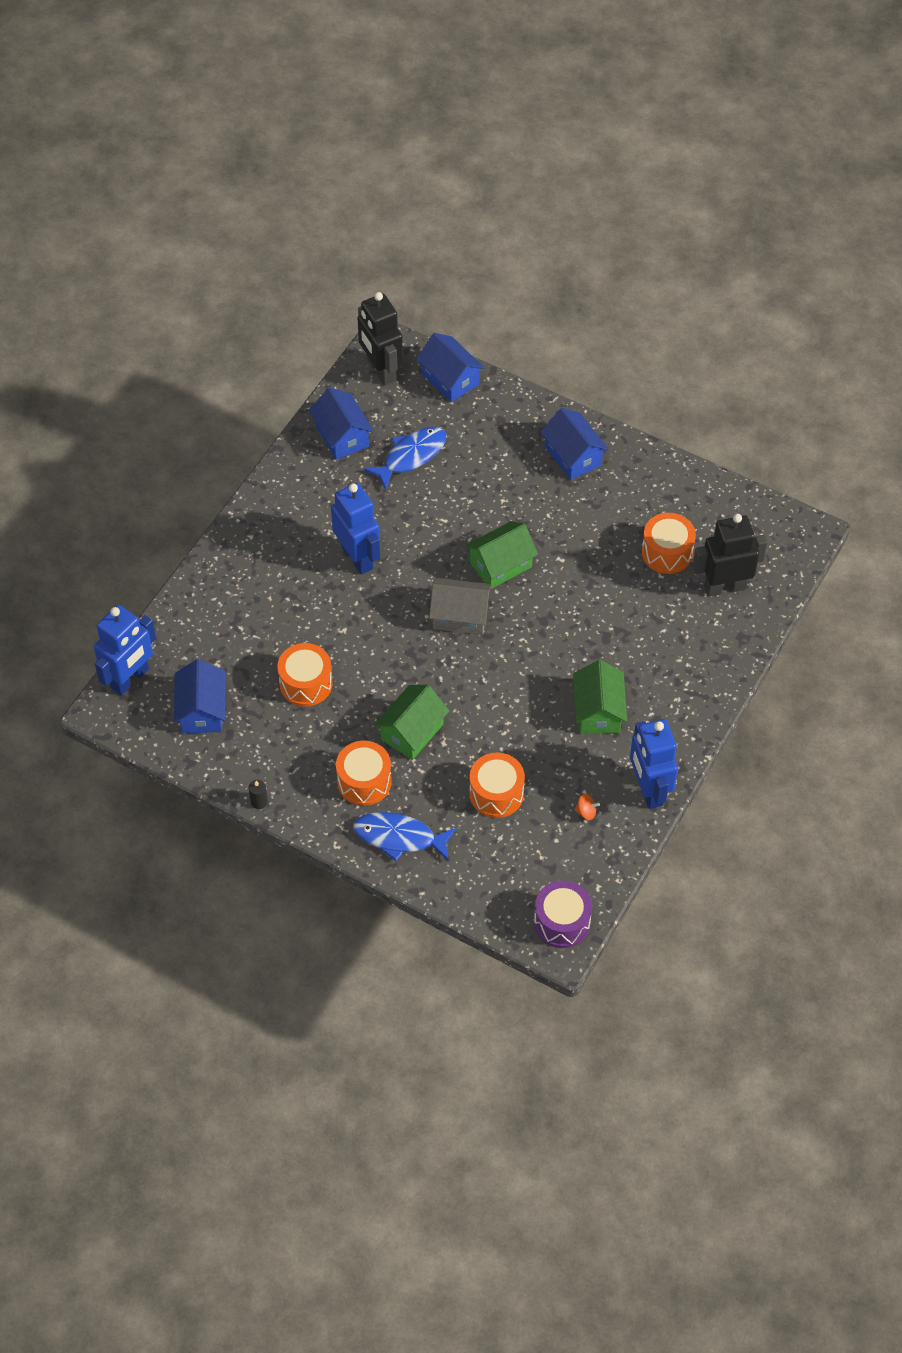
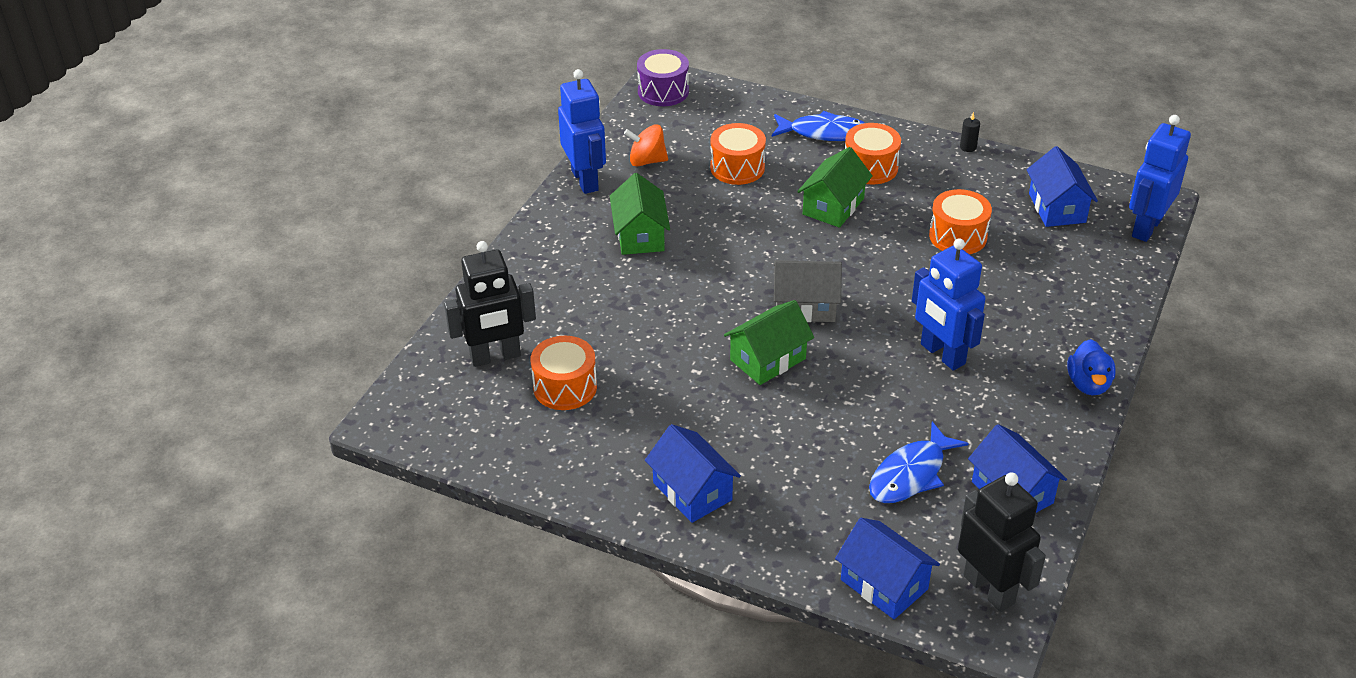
camera: 175 degrees right, 15 degrees down
(251, 520) = (1088, 384): none -> blue duck
(586, 812) = (647, 161): orange spinning top -> orange spinning top, size x1.80

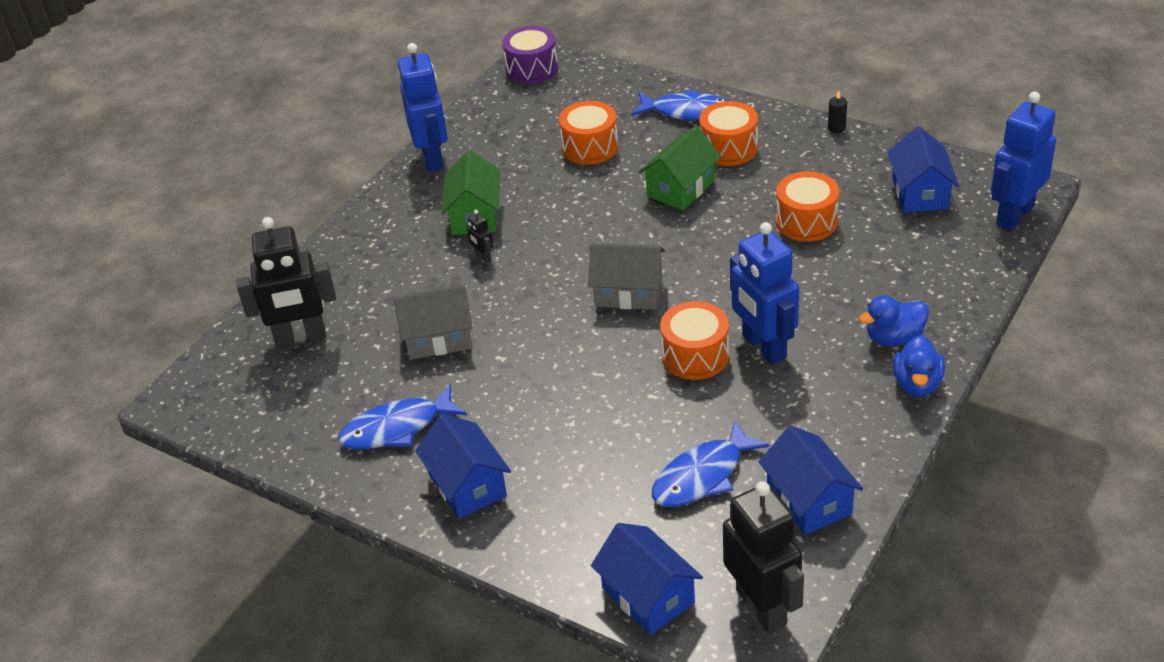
camera: 10 degrees right, 0 degrees up
(565, 387) = (362, 371): orange drum -> orange drum (695, 355)
(611, 440) = (397, 428): none -> blue fish
(632, 354) = (438, 338): none -> grey house
(647, 161) = (499, 139): orange spinning top -> none
(657, 275) = (483, 256): none -> black robot
(768, 359) = (577, 347): green house -> none
(1059, 343) = (894, 338): none -> blue duck

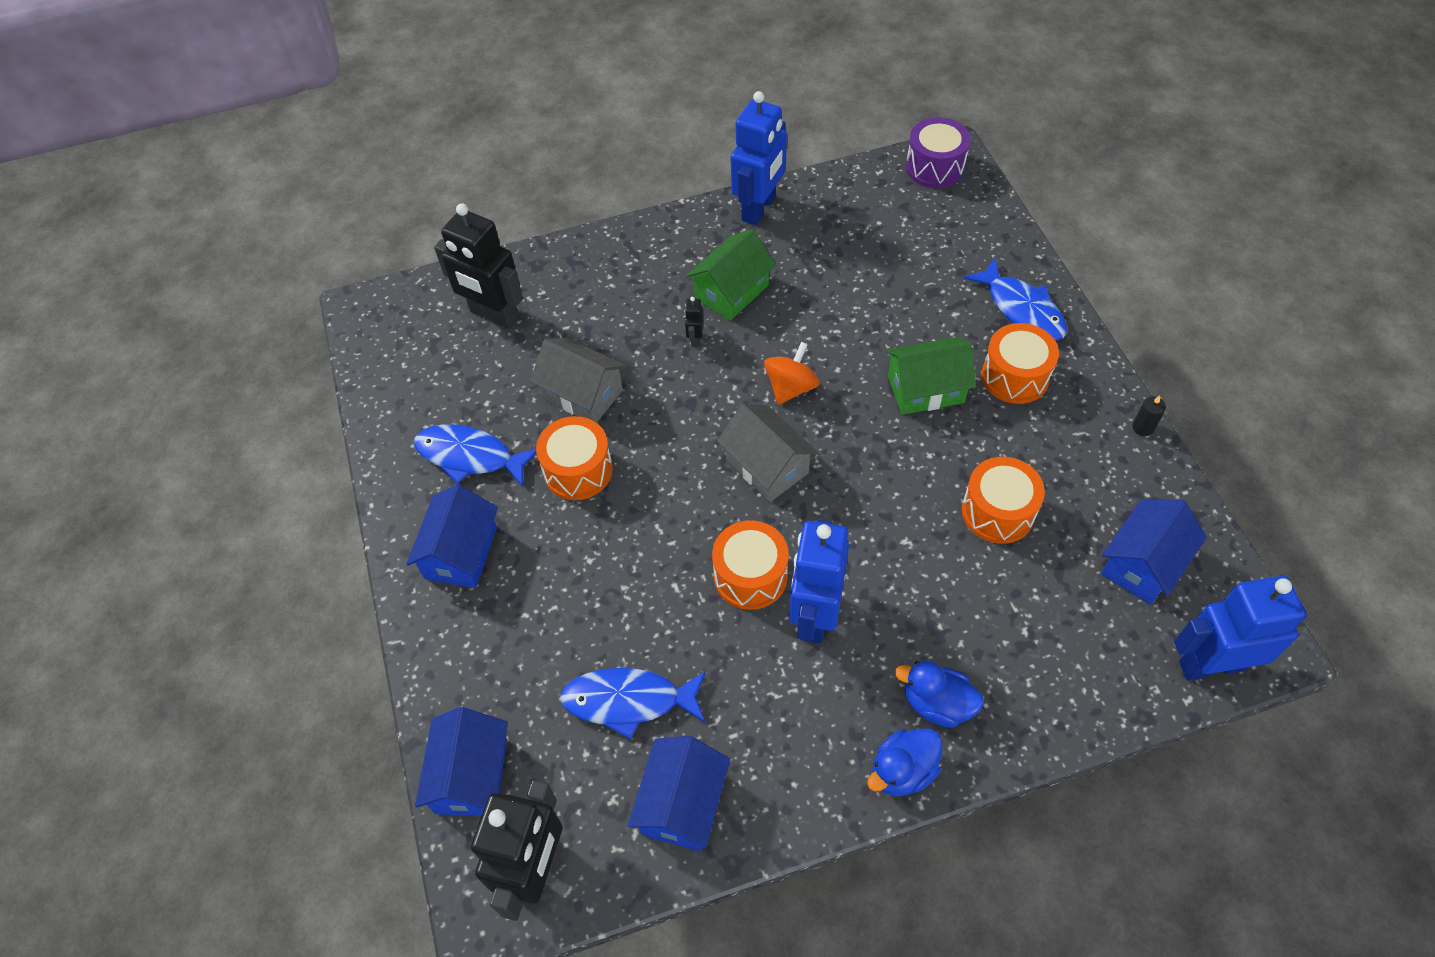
camera: 40 degrees right, 15 degrees up
(589, 241) = (790, 387): none -> orange spinning top
(590, 147) = (895, 287): orange drum -> orange drum (578, 470)

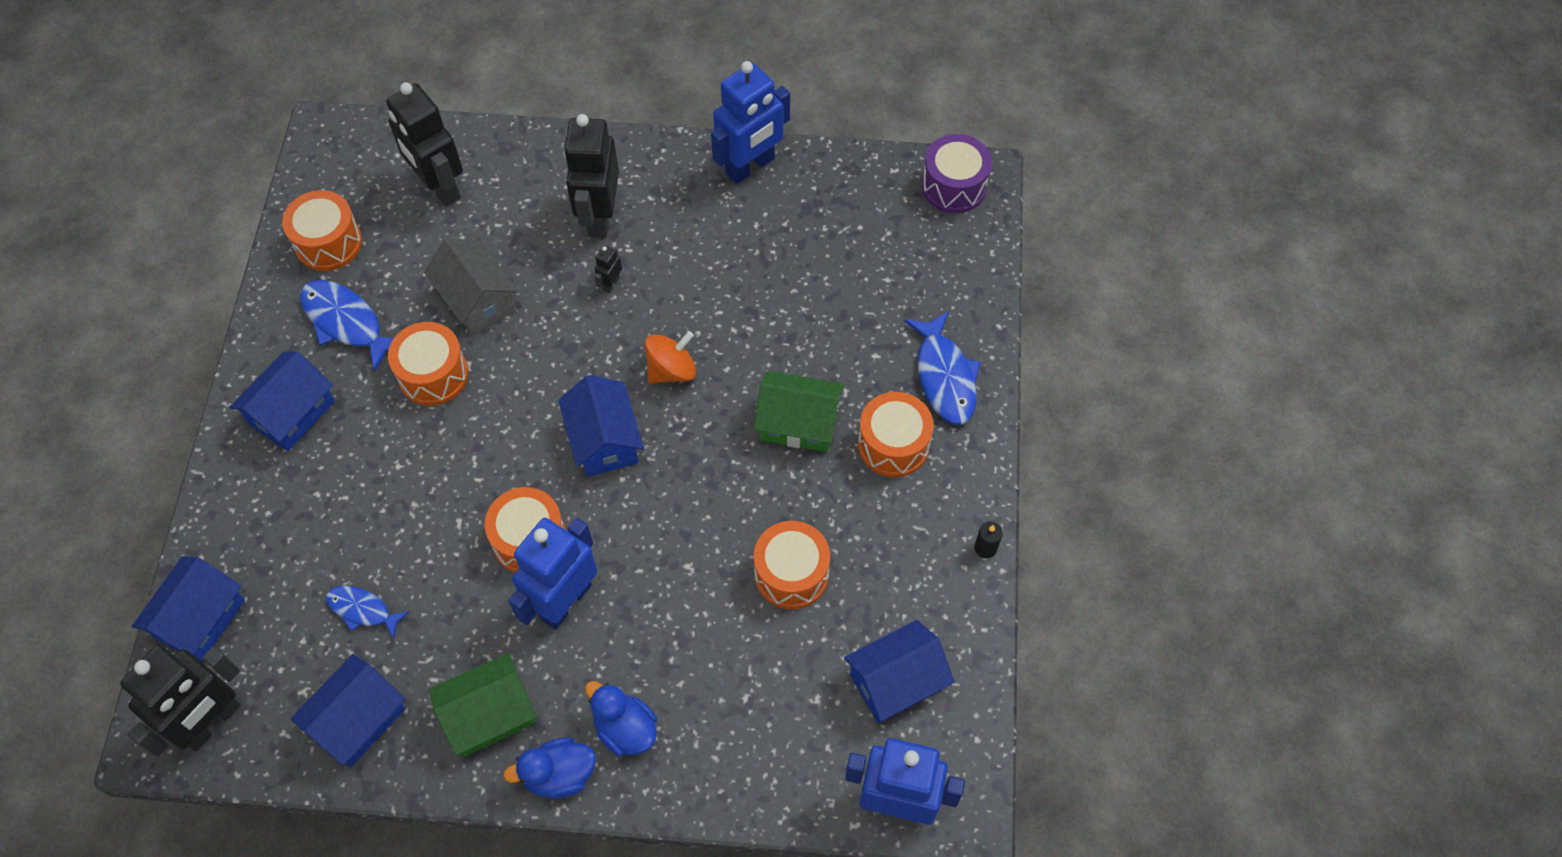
camera: 20 degrees right, 5 degrees up
(415, 396) = (328, 243): none -> orange drum
(629, 701) = (363, 610): blue fish -> blue fish, size x0.61
(653, 289) = (599, 216): none -> black robot
(731, 292) = (672, 247): green house -> green house (489, 714)
(767, 466) = (604, 440): grey house -> blue house

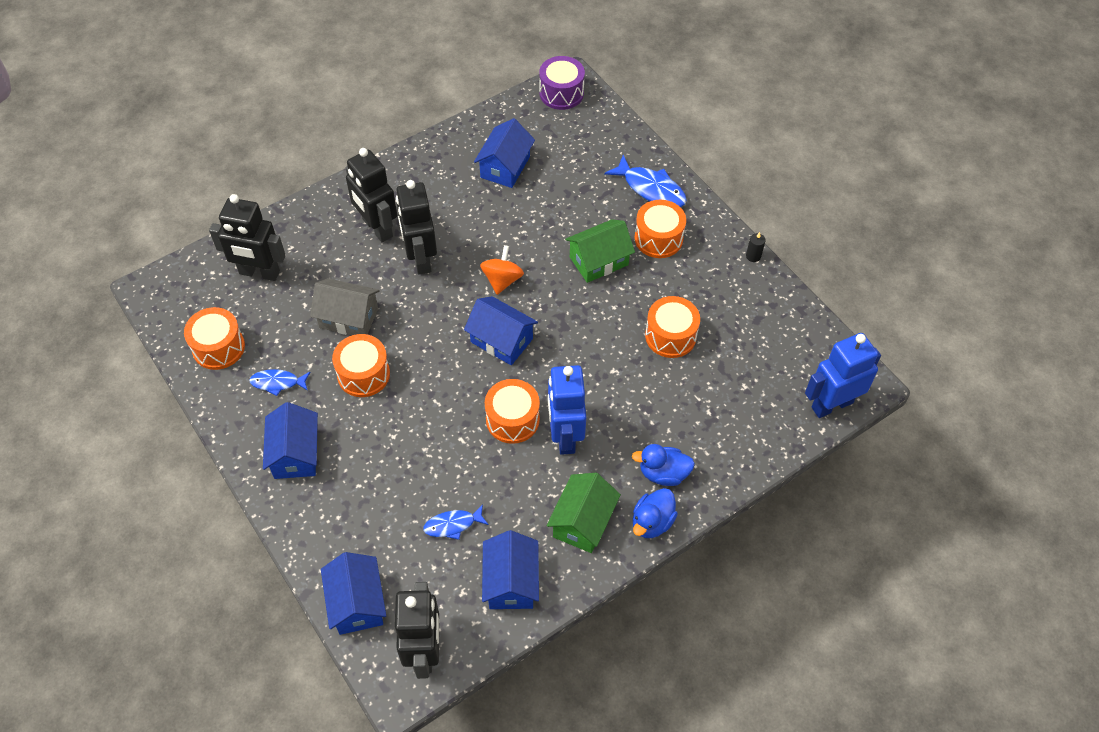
camera: 40 degrees left, 5 degrees down
(346, 322) = (278, 383): blue fish -> blue fish, size x0.61
(610, 283) = (420, 259): black robot -> black robot, size x2.45
(750, 167) = (439, 149): blue robot -> none
(896, 681) = (774, 349): blue house -> blue house (505, 167)

